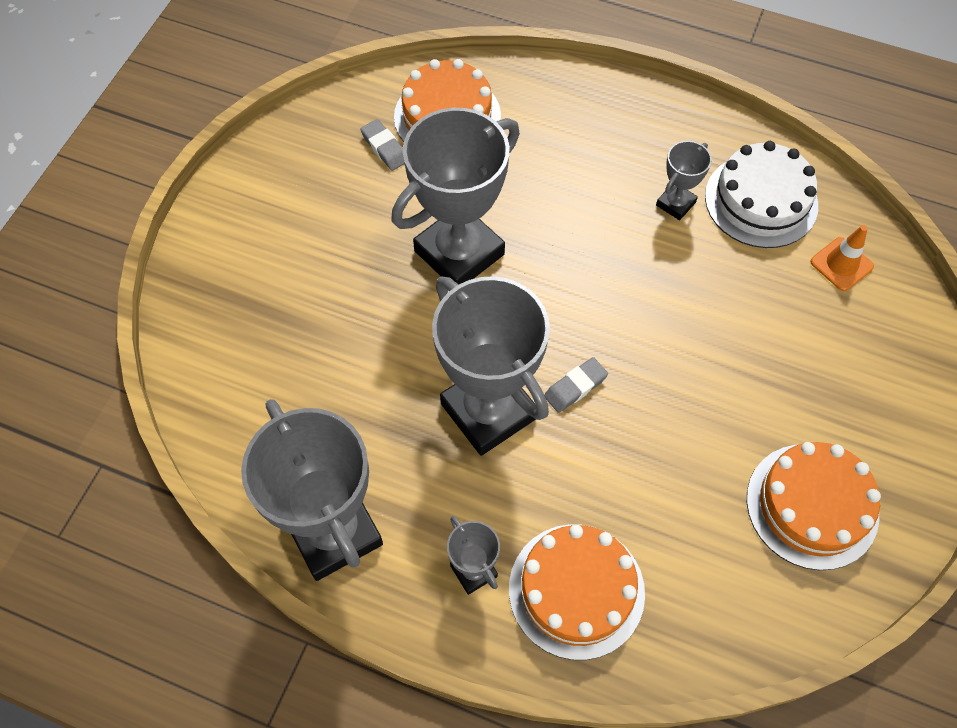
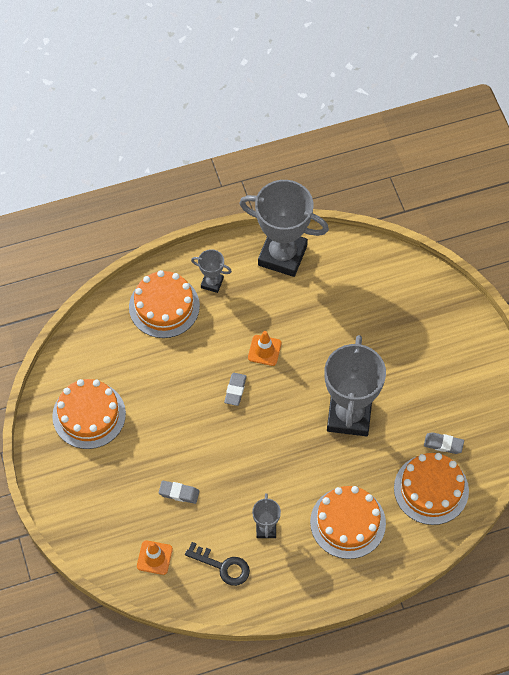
camera: 140 degrees right, 0 degrees up
(488, 411) = (264, 350): grey trophy -> orange traffic cone
(573, 147) = (348, 522): none -> orange cake
(755, 314) = (179, 493): none -> grey eraser
(761, 201) = (223, 566): white cake -> black key

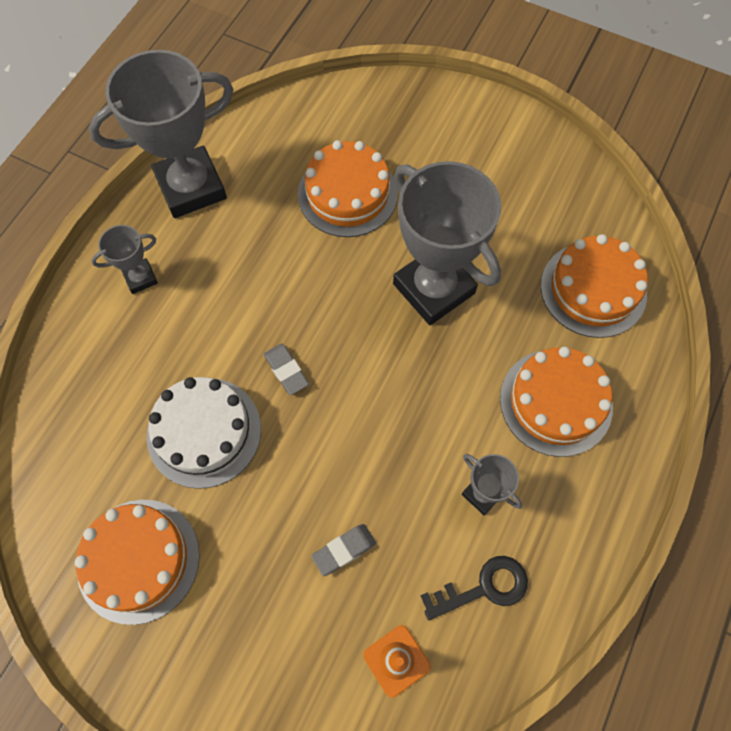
camera: 45 degrees left, 5 degrees up
(164, 306) = (108, 349): orange cake -> orange cake (347, 194)
(170, 384) = (204, 432): none -> white cake
(264, 350) = (273, 299): orange traffic cone -> none
(443, 444) = (553, 235): grey eraser -> none

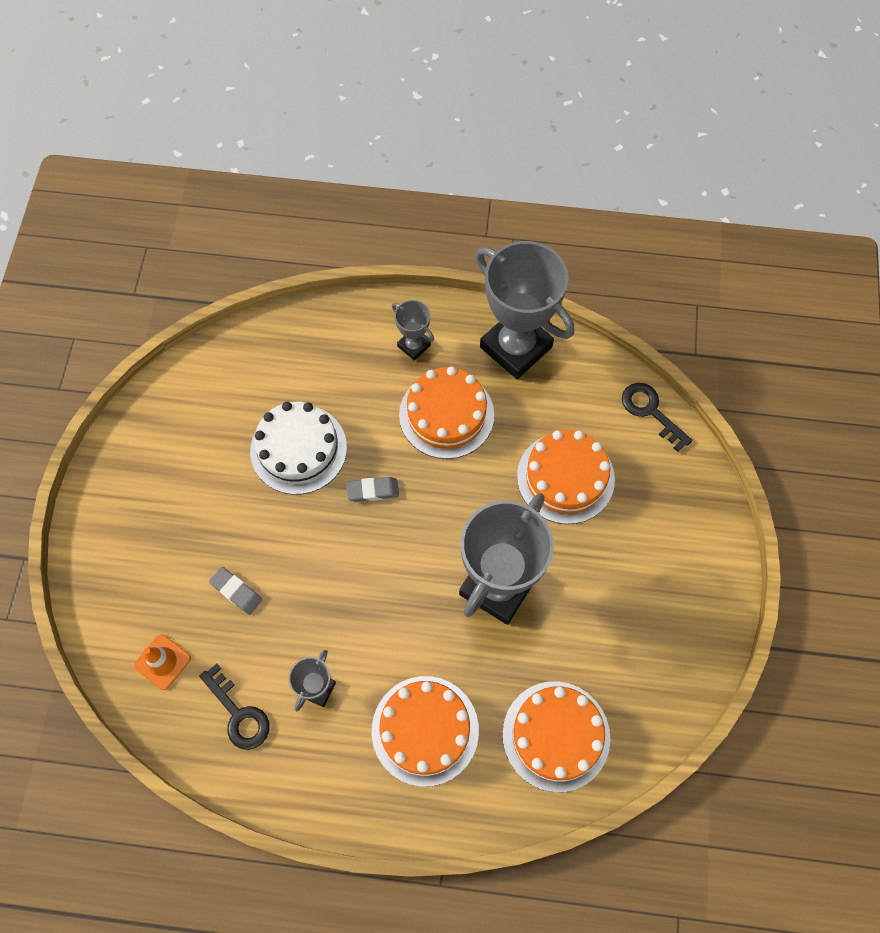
camera: 70 degrees right, 0 degrees up
(138, 560) = (184, 444): orange cake -> orange cake (446, 414)
(286, 370) = (373, 491): grey eraser -> grey eraser turned 45 degrees clockwise
(312, 104) = (650, 411): none -> black key

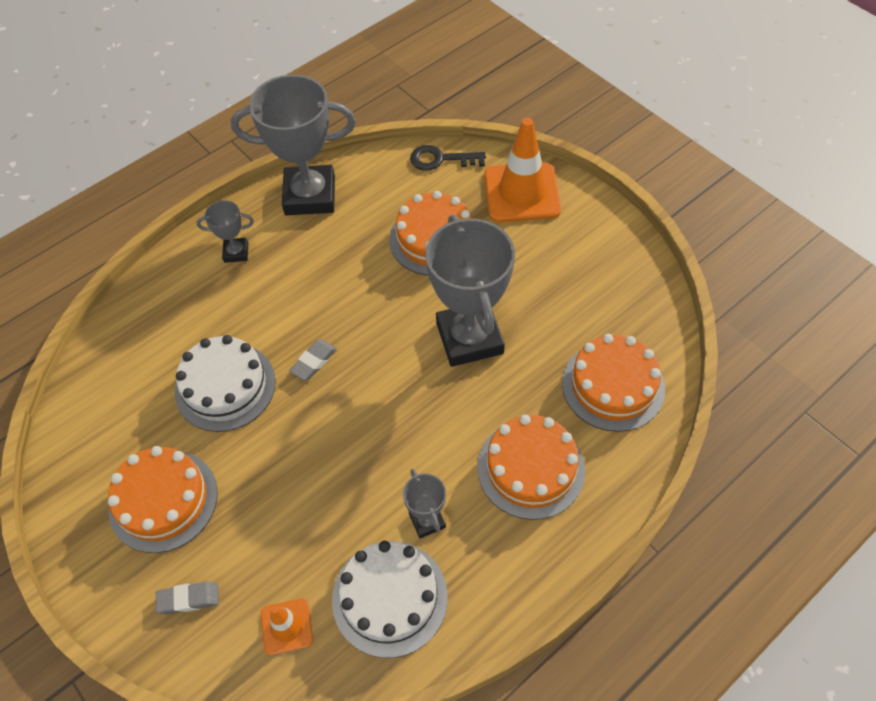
camera: 45 degrees left, 10 degrees down
(236, 591) = (288, 520): grey eraser -> grey eraser (188, 599)
(238, 714) = (389, 598): black key -> white cake
(446, 414) = (310, 272): orange cake -> orange cake (163, 500)
(680, 505) = (521, 193): none -> orange traffic cone

